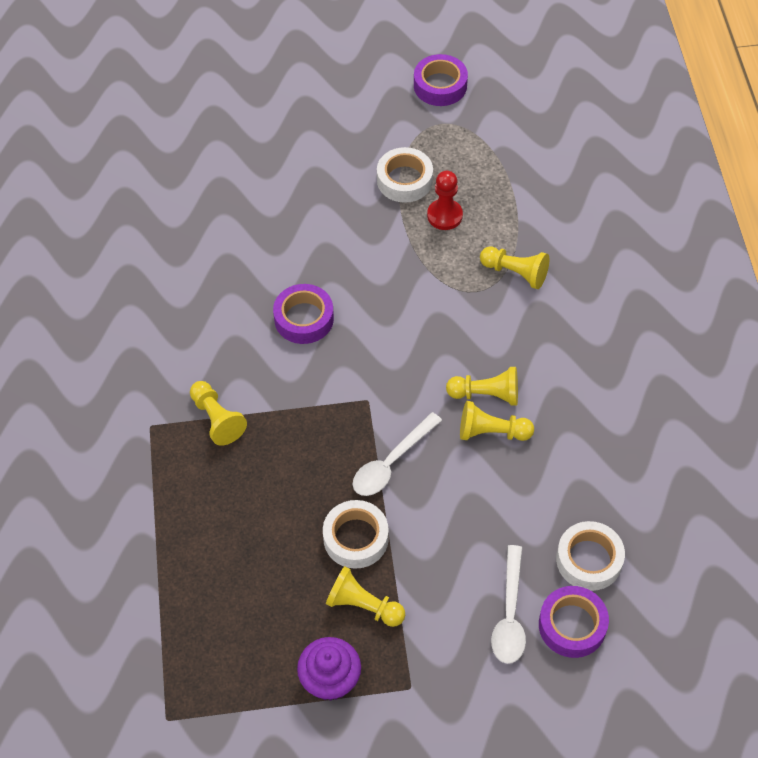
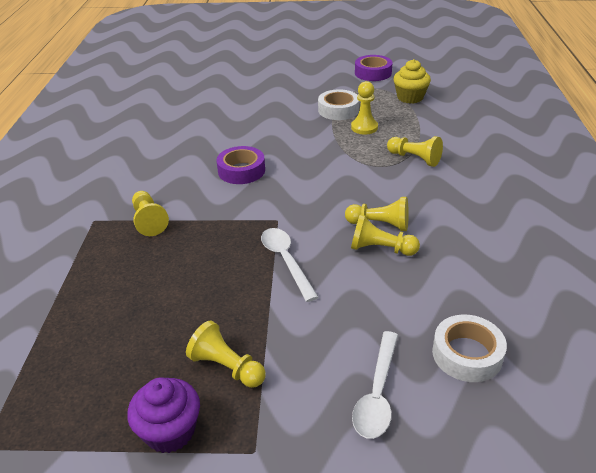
camera: 10 degrees right, 20 degrees down
(356, 538) = (237, 312): white tape -> none
(391, 462) = (286, 261): white spoon -> white spoon turned 105 degrees clockwise
(444, 215) = (364, 127): red pawn -> yellow pawn
(498, 142) = (410, 97): none -> yellow cupcake
(572, 625) = (445, 412): purple tape -> none

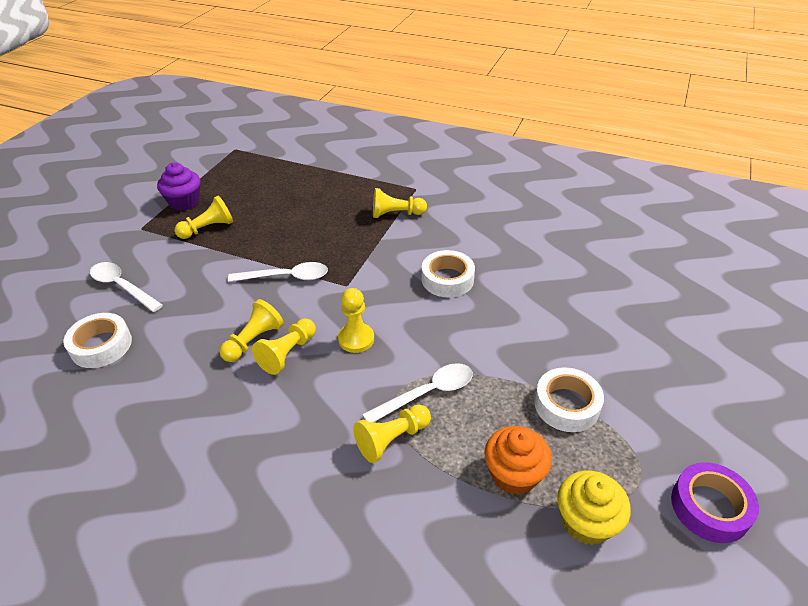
camera: 110 degrees right, 5 degrees up
(241, 171) = (447, 279): purple tape -> white tape
(364, 127) = (501, 416): yellow pawn -> yellow pawn (356, 339)
(367, 154) = (427, 393): none -> white spoon
(401, 118) = (514, 474): none -> orange cupcake

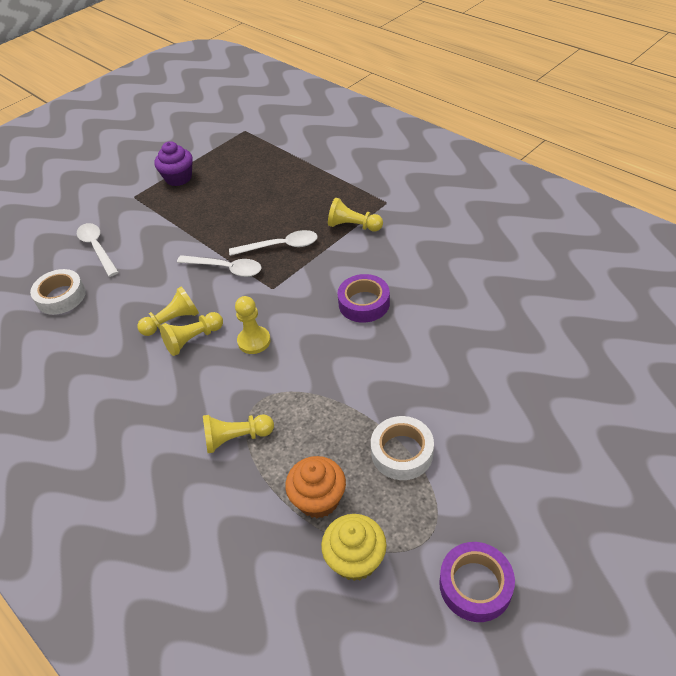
camera: 25 degrees right, 5 degrees up
(208, 228) = (185, 208): yellow pawn -> none
(427, 393) = (286, 406): white spoon -> white spoon (280, 246)
(447, 279) = (364, 303): white tape -> purple tape

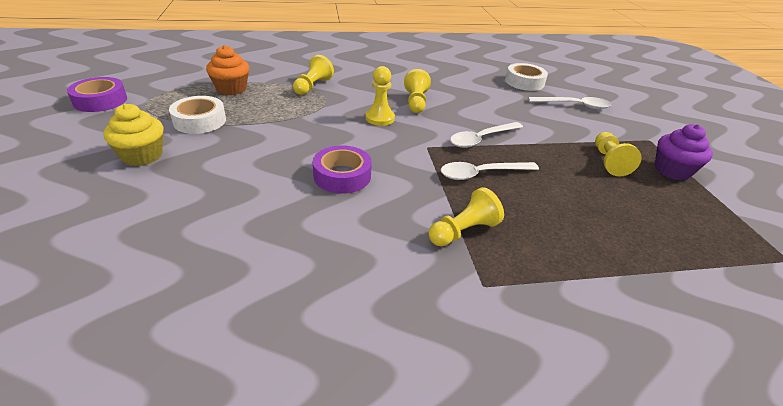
camera: 120 degrees right, 10 degrees down
(172, 321) = (445, 102): yellow pawn -> yellow pawn (609, 161)
(280, 246) = (482, 174): white spoon -> white spoon turned 45 degrees clockwise
(355, 559) = (184, 83): yellow cupcake -> yellow cupcake (142, 156)

